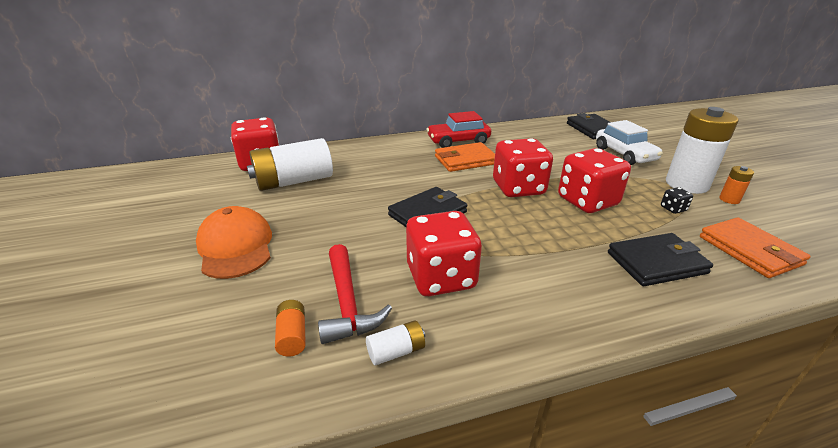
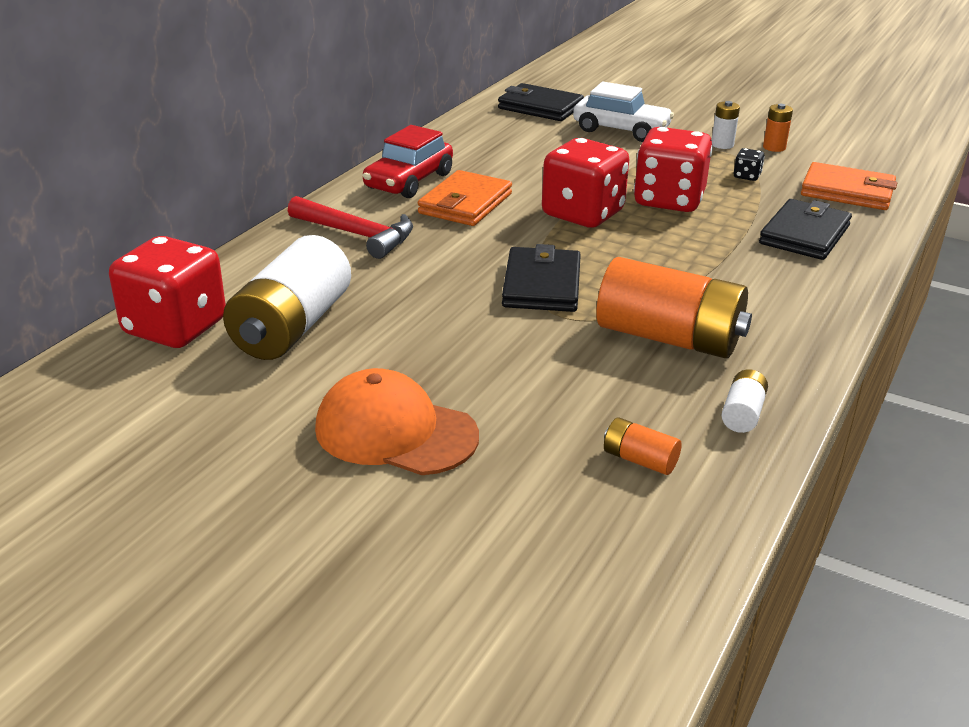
camera: 45 degrees left, 0 degrees up
(347, 303) = (632, 406): red hammer -> red hammer (357, 235)
(441, 277) = (669, 338): red dice -> orange battery
(686, 184) = (722, 145): white battery -> white battery, size x0.44

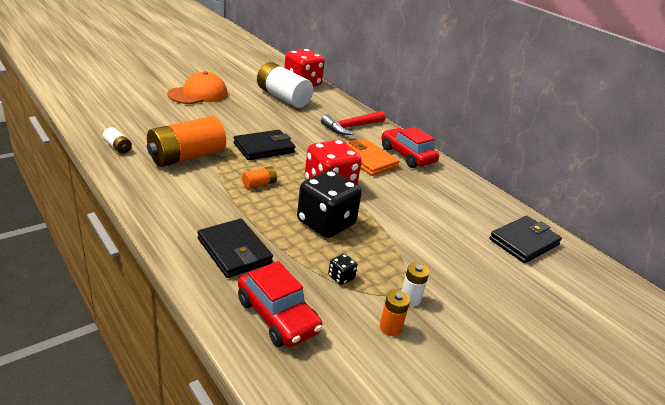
camera: 110 degrees right, 0 degrees up
(541, 285) = (264, 148): black wallet -> black wallet turned 60 degrees counterclockwise
(621, 130) = (462, 260): white car -> none
(639, 460) = (126, 120): orange battery -> orange battery (259, 184)
(669, 200) = (326, 223): red dice -> black dice
(847, 192) = (277, 316): orange wallet -> red car

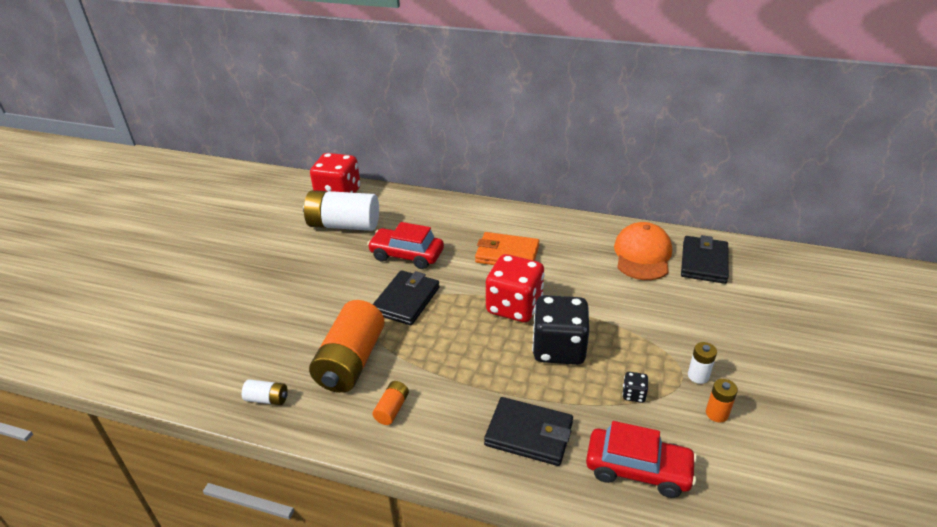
camera: 30 degrees left, 5 degrees up
(198, 94) = (254, 273): orange cap -> orange cap (642, 255)
(259, 184) = (456, 346): orange battery -> orange battery (392, 409)
(351, 127) = (448, 223): red hammer -> none
(407, 155) = (530, 227): red car -> red car (407, 255)

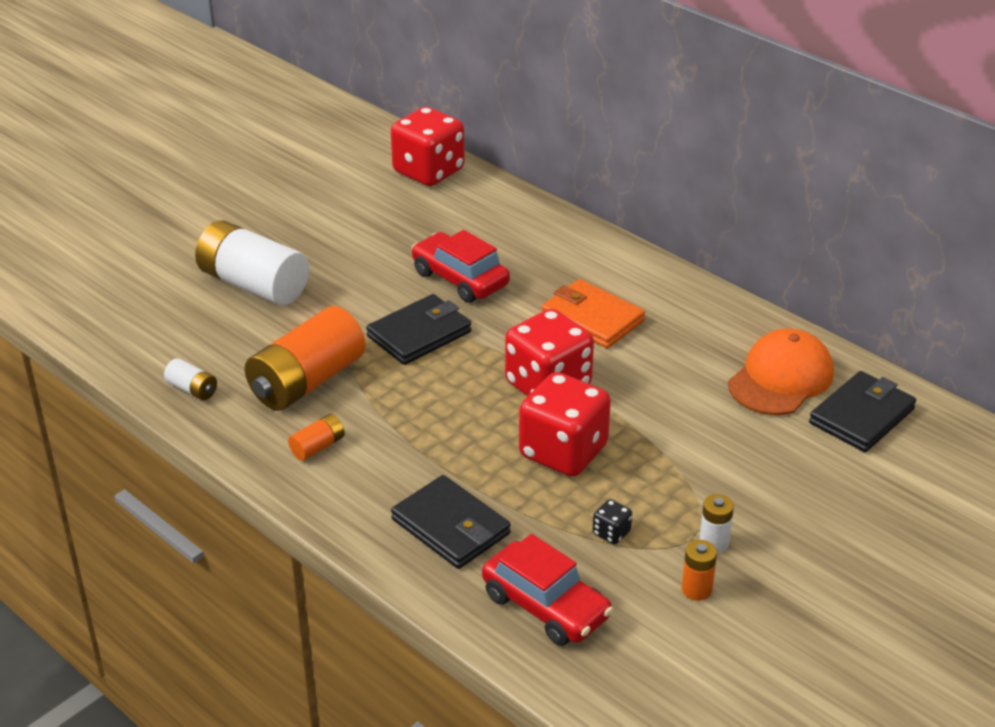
camera: 25 degrees right, 0 degrees up
(344, 225) = (408, 215): white battery -> white battery (253, 284)
(559, 348) = (563, 452): black dice -> red dice

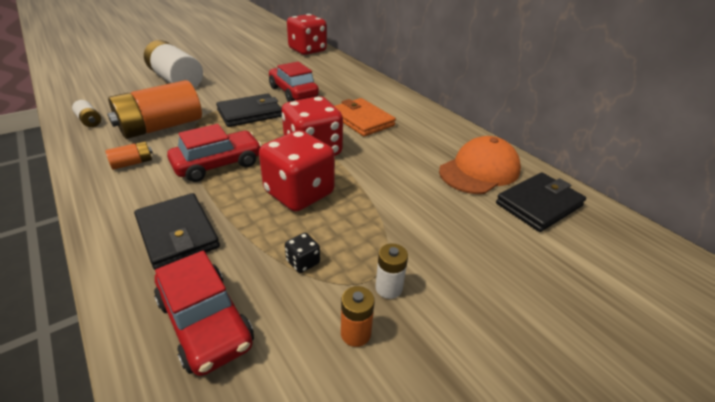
camera: 10 degrees right, 0 degrees up
(433, 429) = (218, 164): none -> red car

